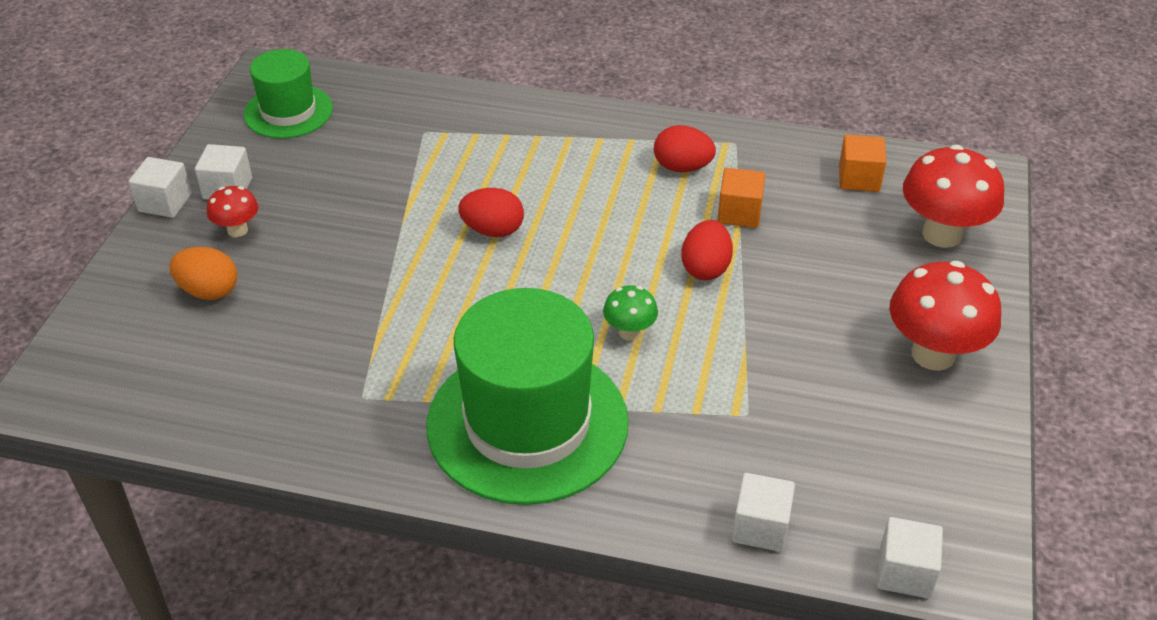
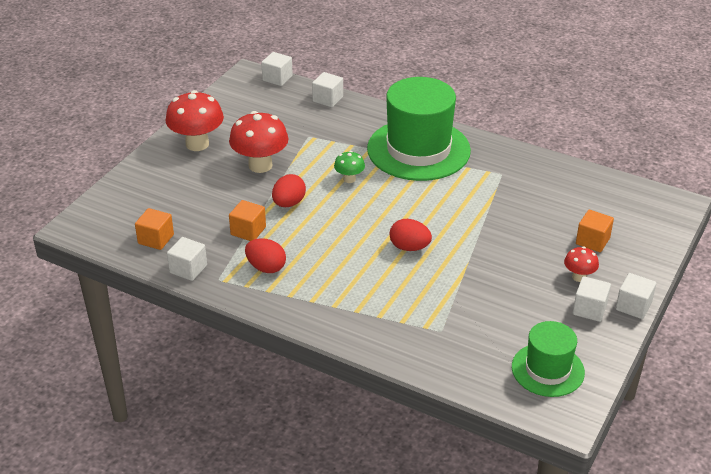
camera: 165 degrees left, 5 degrees down
(209, 291) = (592, 241): orange egg -> orange cube
(783, 148) = (188, 269): none -> white cube
(942, 234) = (136, 198): red mushroom -> red mushroom (260, 165)

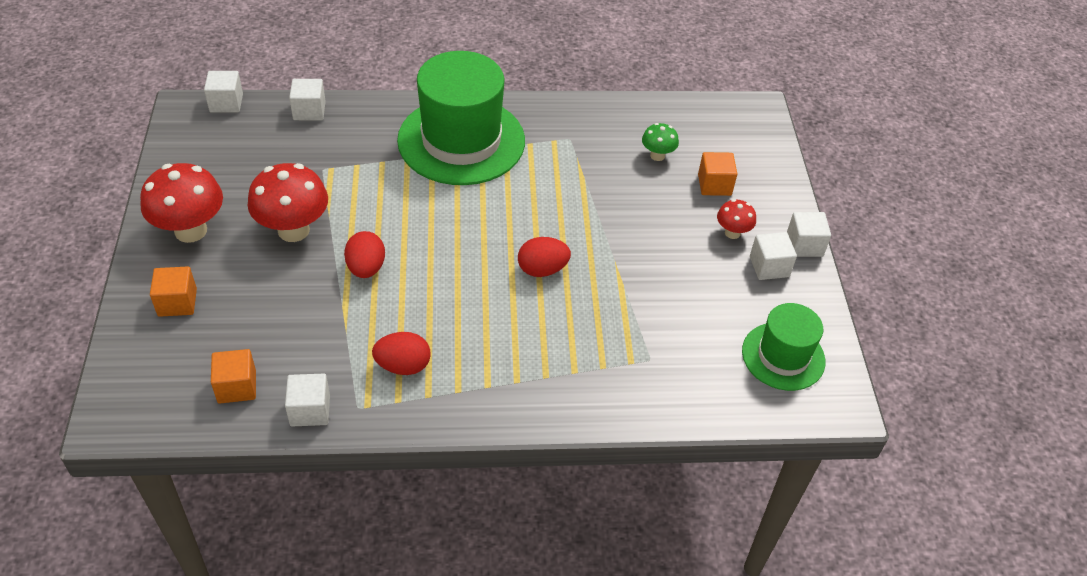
camera: 35 degrees left, 10 degrees up
(248, 231) = (345, 325): orange cube -> orange cube (177, 302)
(349, 179) = (412, 208): green mushroom -> green mushroom (657, 155)

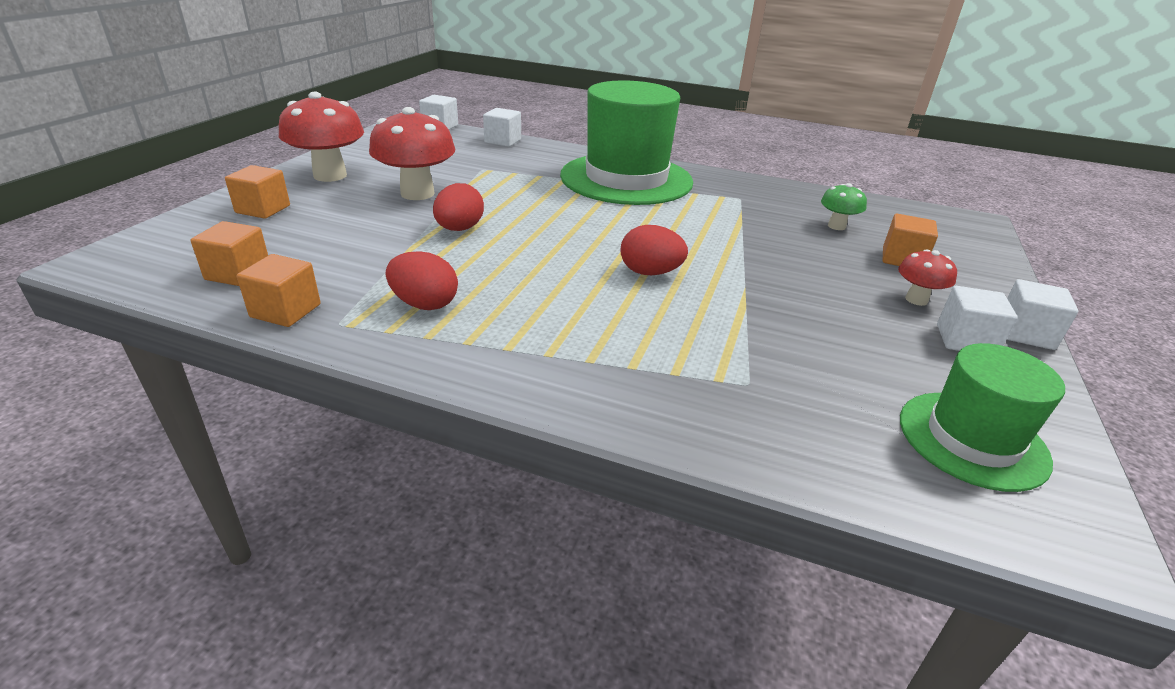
camera: 25 degrees right, 15 degrees down
(310, 410) = (285, 311): white cube -> orange cube

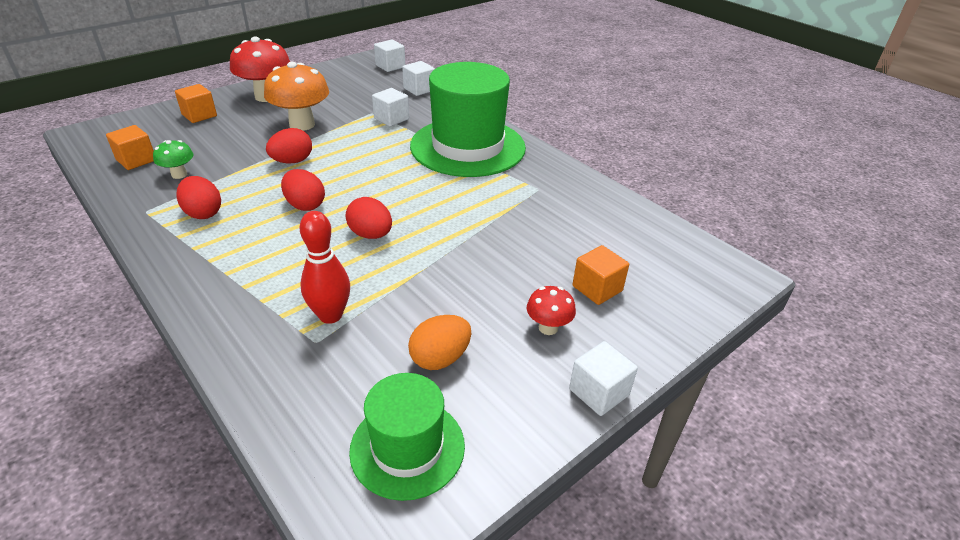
camera: 30 degrees right, 5 degrees up
(285, 311) = (130, 193): orange cube -> none
(417, 193) = (302, 125): red mushroom -> orange mushroom
(539, 265) = (305, 205): none -> red egg
(724, 355) = (330, 315): none -> red bowling pin
(836, 226) = (585, 239): green mushroom -> green mushroom (179, 174)
(877, 354) = (440, 358): none -> orange egg
(965, 340) = (532, 376): white cube -> white cube (391, 119)

